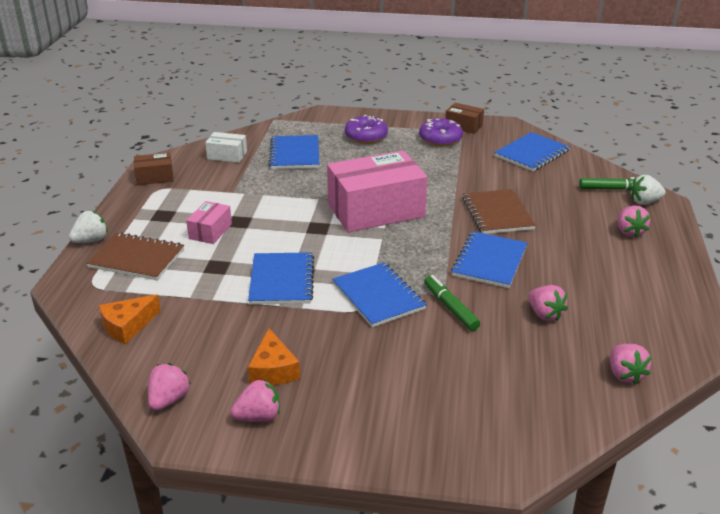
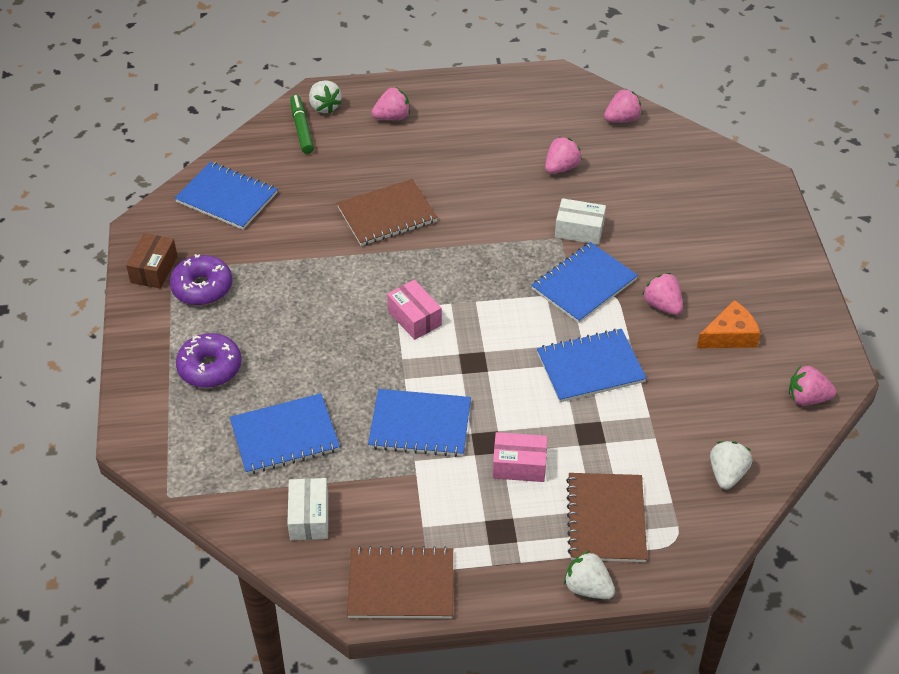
camera: 105 degrees left, 15 degrees up
(127, 326) = (727, 474): orange cheese -> white strawberry
(155, 177) = (401, 585): brown box -> brown notebook
(258, 417) = (791, 329): pink strawberry -> pink strawberry (662, 305)
(376, 210) = (414, 318): pink box -> pink box, size x0.46
(450, 308) = (579, 230): green marker -> white box
(489, 261) = (487, 211): blue notebook -> blue notebook (420, 425)

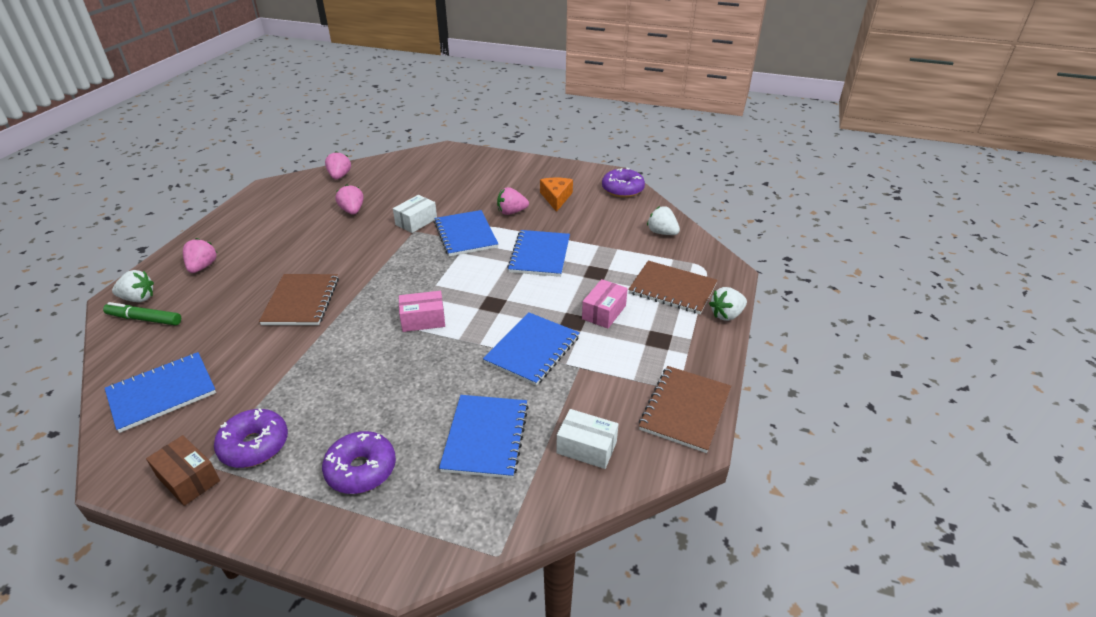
camera: 65 degrees left, 10 degrees down
(807, 398) = (622, 189): pink strawberry -> purple donut

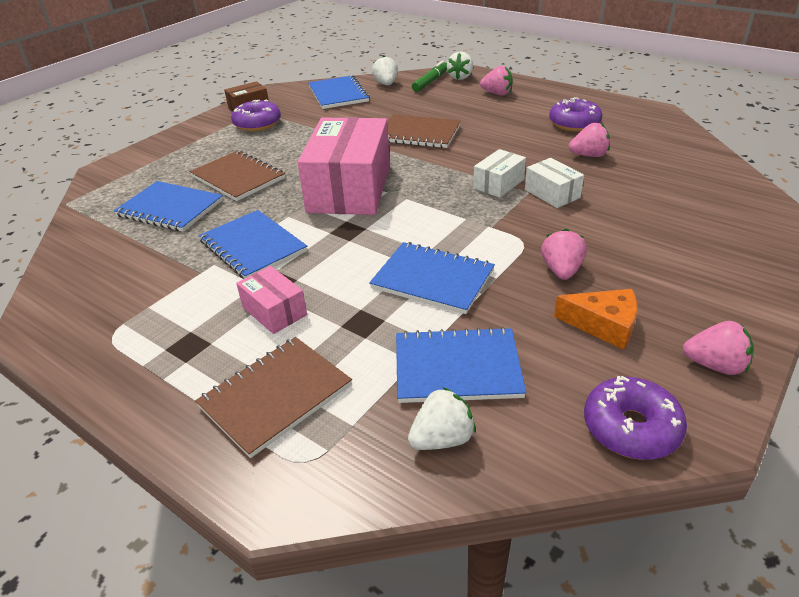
camera: 110 degrees right, 0 degrees up
(339, 176) = (684, 148): pink strawberry -> pink strawberry (715, 365)
(361, 469) = (196, 158): purple donut -> purple donut (574, 123)
(423, 320) = (349, 189): pink box -> pink box, size x2.18
(465, 235) = (507, 226): blue notebook -> blue notebook (457, 367)
(586, 447) = (102, 257): white box -> white box (498, 184)
(685, 409) = (71, 334): brown notebook -> brown notebook (238, 177)
(726, 315) = (174, 440): white strawberry -> white strawberry (386, 84)

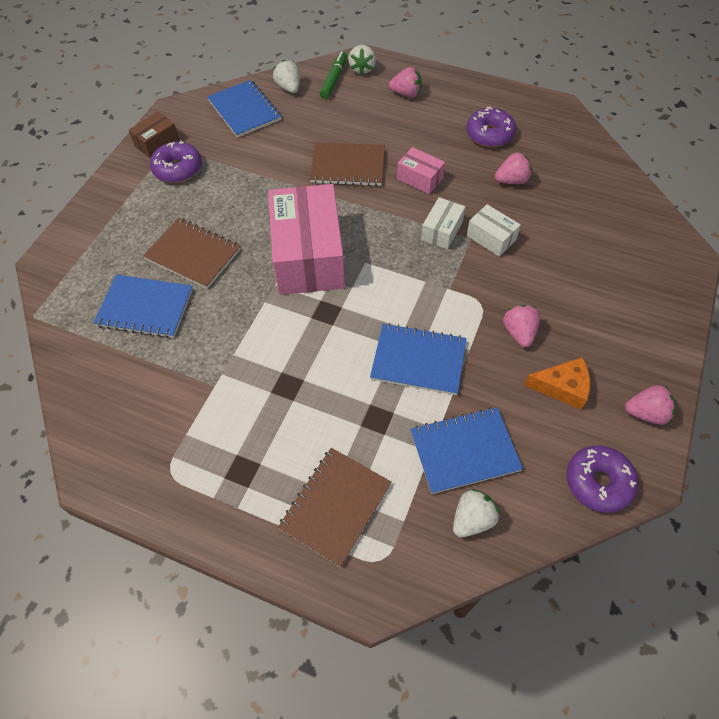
camera: 15 degrees left, 20 degrees up
(253, 246) = (248, 346): blue notebook -> none
(274, 311) = (299, 419): pink box -> pink box (420, 178)

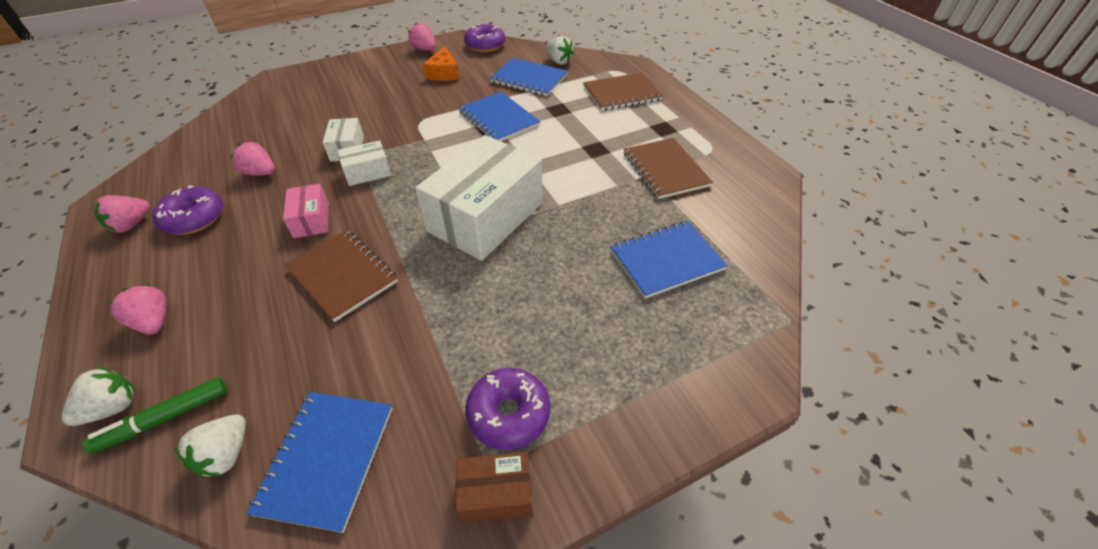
camera: 140 degrees left, 10 degrees down
(145, 308) = (666, 260): blue notebook -> blue notebook turned 75 degrees counterclockwise
(193, 254) = (583, 282): brown notebook -> brown notebook (665, 170)
(308, 256) = (486, 217): pink box -> white box
(472, 519) = (558, 61): white strawberry -> white strawberry turned 135 degrees counterclockwise
(519, 333) = (424, 100): pink strawberry -> pink strawberry (131, 224)
(562, 387) = (443, 73): orange cheese -> orange cheese turned 135 degrees counterclockwise

